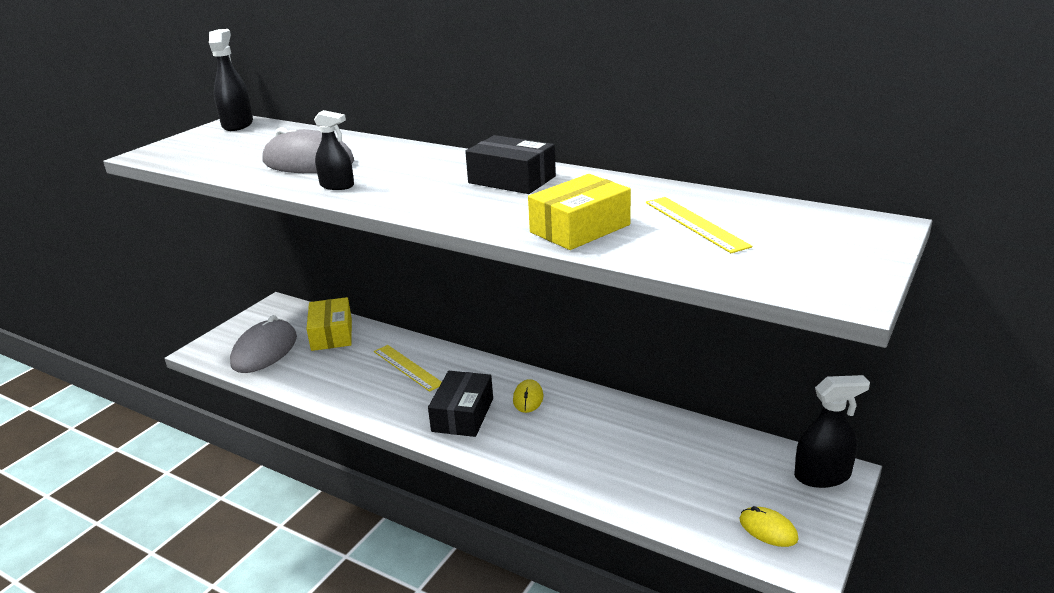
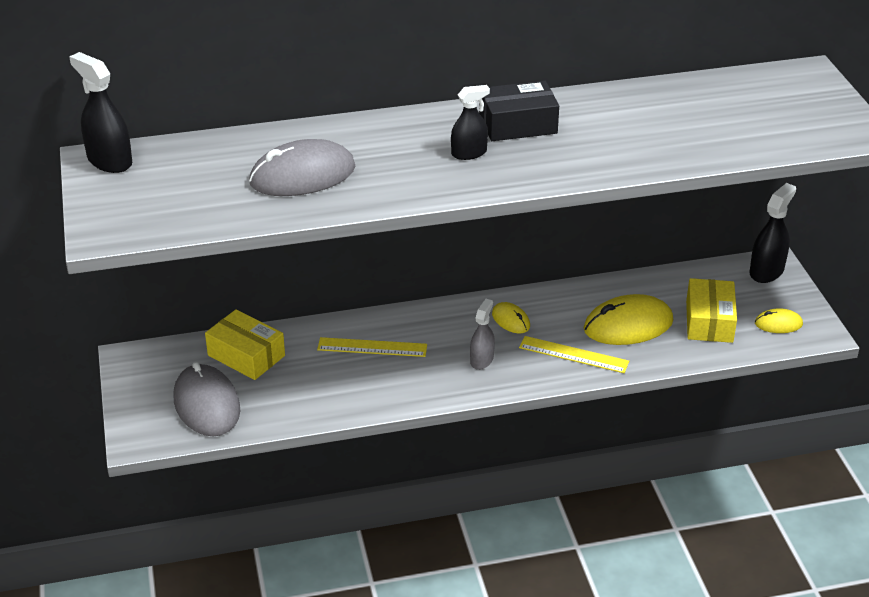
camera: 45 degrees left, 10 degrees up
(337, 185) = (388, 188): black spray bottle -> black spray bottle (469, 153)
(462, 415) = (481, 360): black box -> grey spray bottle
(580, 228) = (647, 150): yellow box -> yellow box (709, 321)
(616, 451) = (628, 325): none -> yellow mouse
(695, 224) = (708, 114): yellow ruler -> yellow ruler (573, 355)

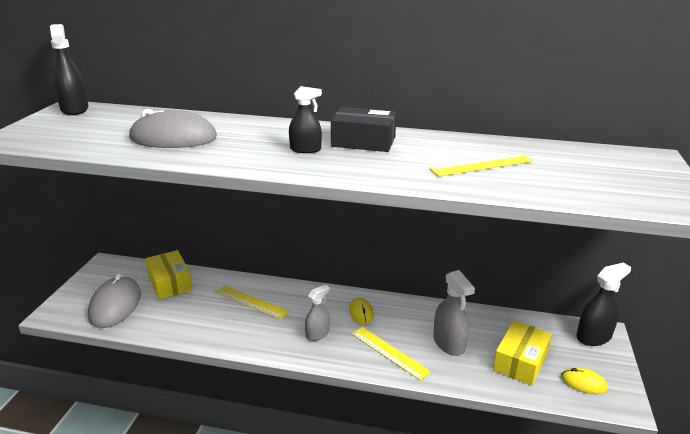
camera: 25 degrees right, 10 degrees down
(628, 325) = (449, 343): yellow mouse -> grey spray bottle
(661, 127) = (481, 165): none -> yellow ruler

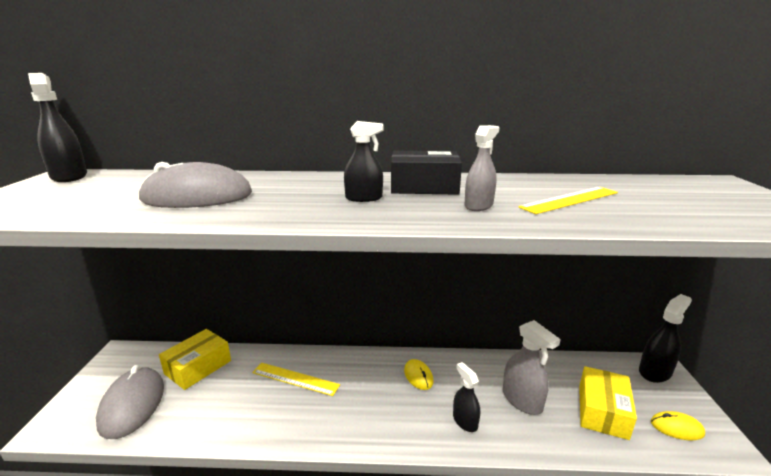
camera: 10 degrees left, 5 degrees down
(170, 283) = (198, 367): yellow box -> yellow box turned 75 degrees clockwise
(317, 334) = (379, 409): grey spray bottle -> grey spray bottle (478, 205)
(389, 352) = (465, 421): yellow ruler -> black spray bottle

